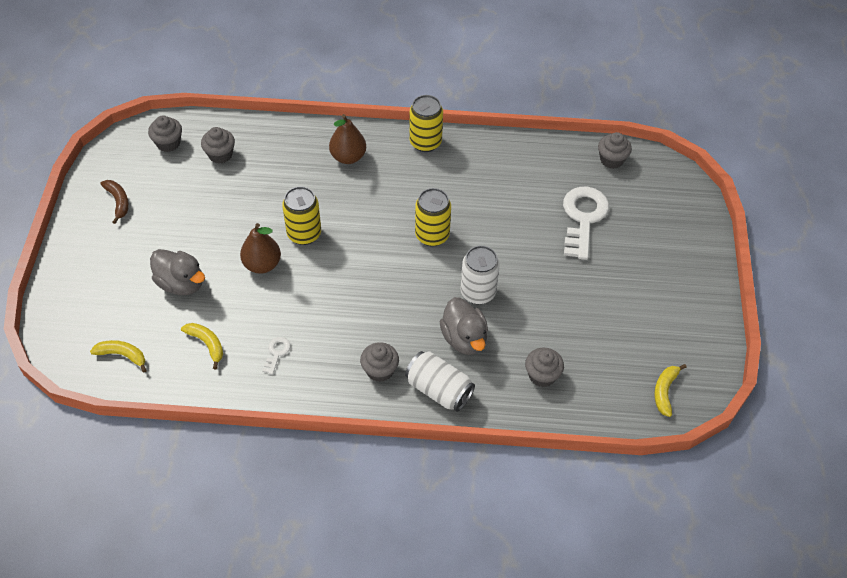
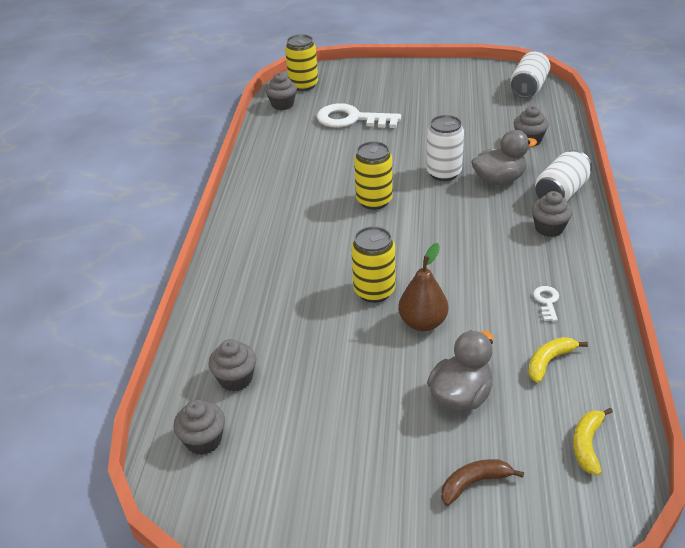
camera: 85 degrees left, 15 degrees down
(118, 202) = (316, 489): brown banana -> brown banana (474, 483)
(277, 353) = (546, 301): white key -> white key turned 75 degrees clockwise
(348, 157) = (256, 263): brown pear -> none
(425, 142) = (243, 208): yellow can -> yellow can (303, 85)
(664, 391) = (528, 88): yellow banana -> white can

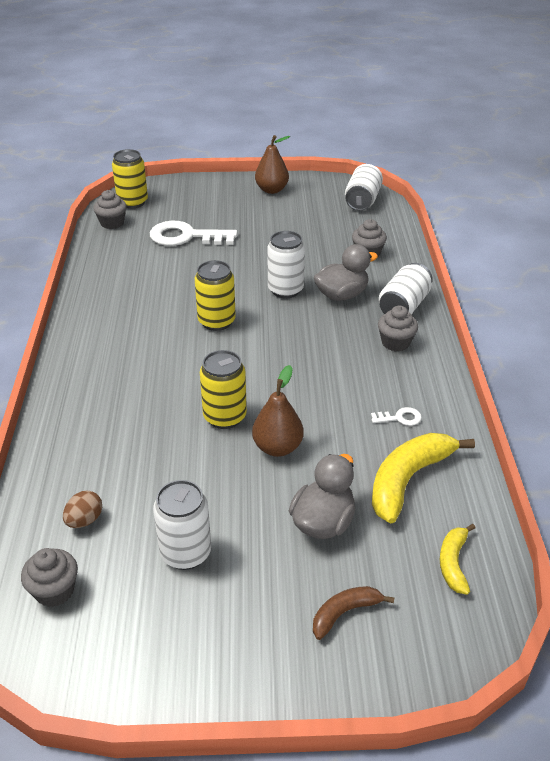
camera: 10 degrees left, 0 degrees up
(236, 379) = (84, 520): grey cupcake -> brown egg
(326, 415) = (185, 553): none -> white can
(438, 76) = (271, 190): none -> brown pear
(546, 301) = (400, 418): white key -> white key turned 90 degrees clockwise
(549, 361) = (408, 480): yellow banana -> yellow banana, size x1.84

